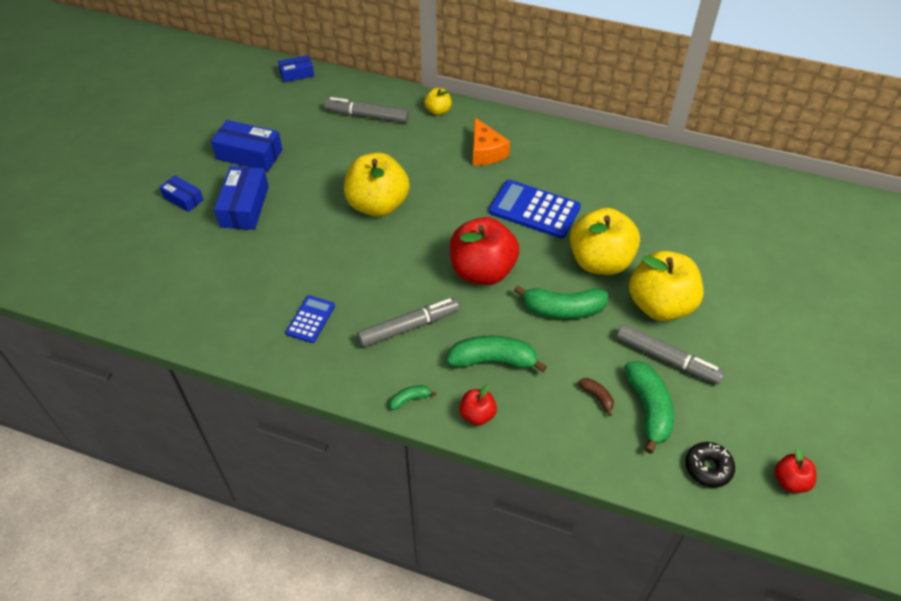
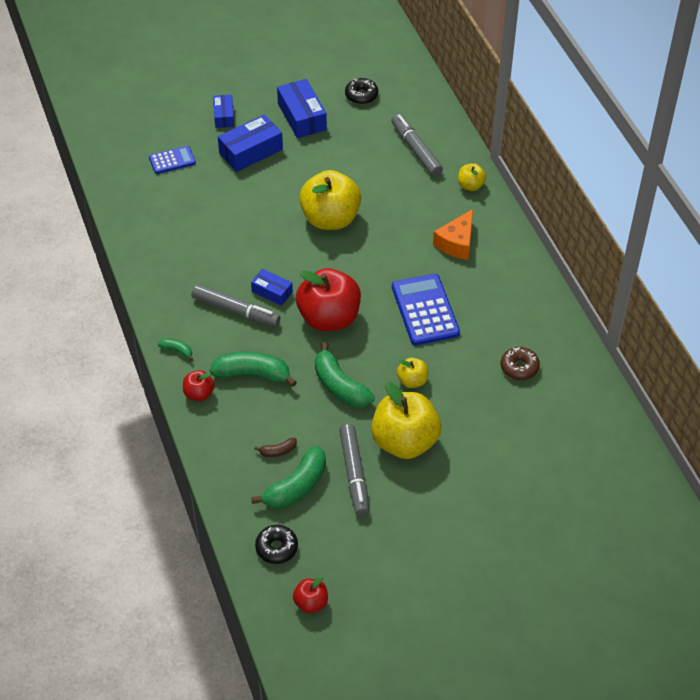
camera: 50 degrees right, 0 degrees up
(273, 110) = (361, 95): none -> black donut
(297, 74) = (415, 79): blue box -> blue box (272, 292)
(310, 319) = (190, 256): blue calculator -> blue calculator (172, 160)
(493, 360) = (252, 374): green banana -> green banana turned 45 degrees counterclockwise
(597, 397) = (278, 451): brown banana -> brown banana turned 60 degrees clockwise
(600, 261) = (412, 381): yellow apple -> yellow apple, size x0.47
(643, 194) = (519, 367): none -> brown donut

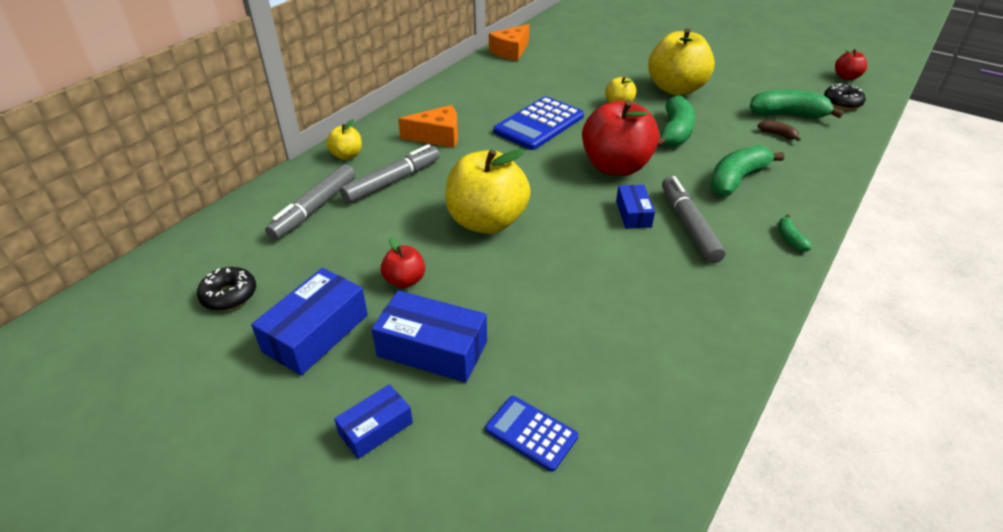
camera: 125 degrees left, 10 degrees down
(199, 394) = (805, 199): red apple -> red apple (405, 280)
(252, 374) = (736, 180): green banana -> green banana turned 75 degrees clockwise
(354, 473) = (735, 97): grey marker -> grey marker (392, 181)
(519, 367) = (541, 70): brown donut -> none
(580, 368) = (511, 51): none -> orange cheese

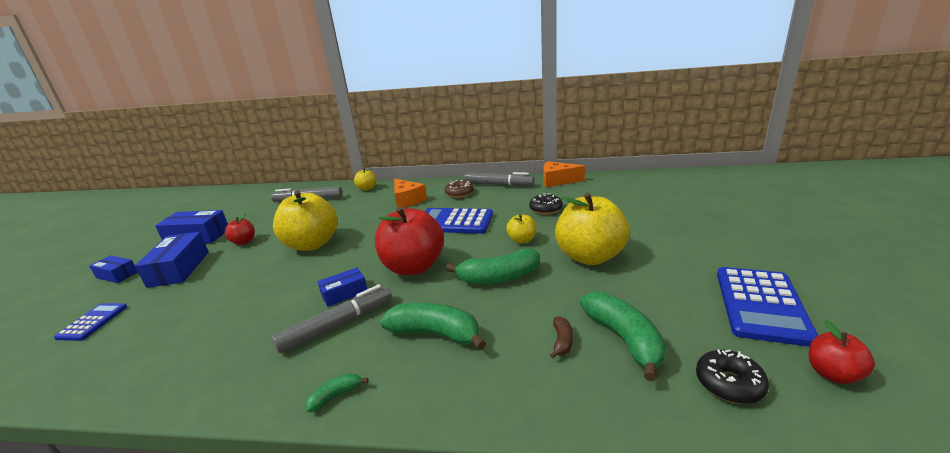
camera: 65 degrees right, 15 degrees down
(229, 295) = (229, 210): black donut -> black donut (545, 209)
(392, 181) = (346, 207): grey marker -> grey marker (498, 185)
(465, 103) = (459, 193): none -> brown donut
(779, 65) = (761, 305): none -> blue calculator

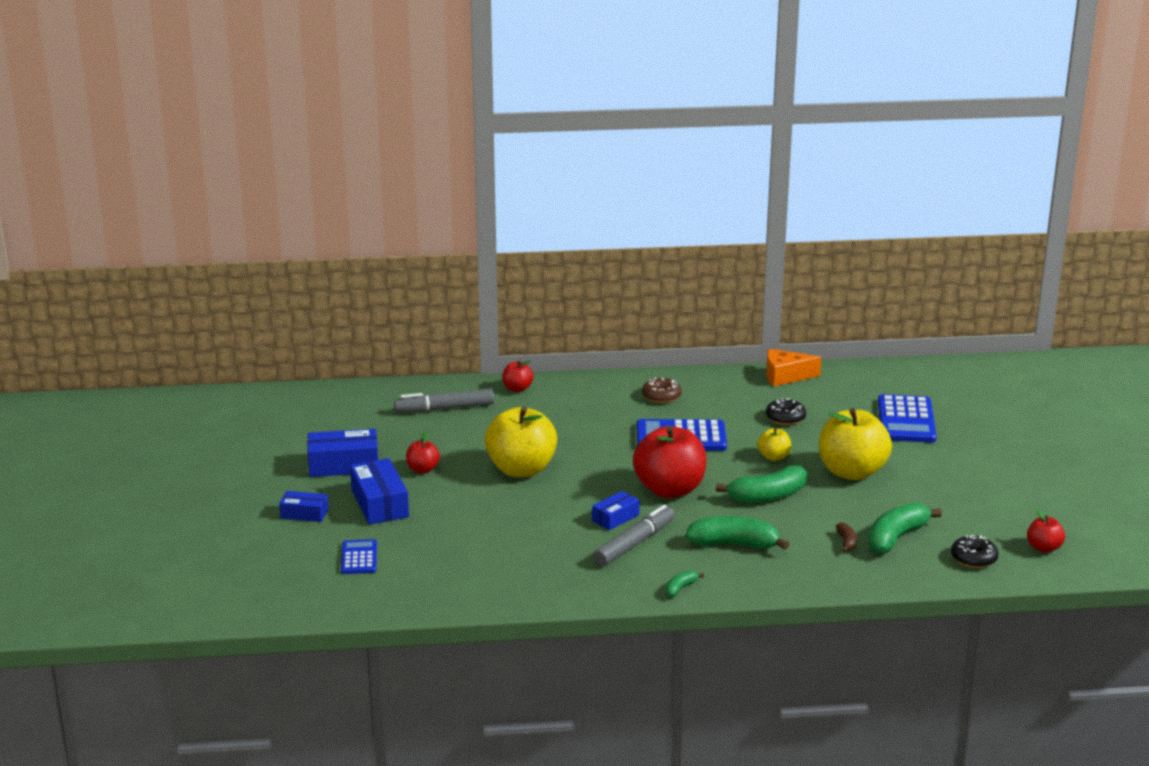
camera: 15 degrees left, 0 degrees up
(367, 188) = (517, 389): yellow apple -> red apple
(407, 200) = (595, 408): orange cheese -> none
(498, 185) = (708, 382): grey marker -> none
(624, 339) = (896, 538): green banana -> green banana turned 105 degrees counterclockwise
(761, 305) = (1004, 507): blue calculator -> blue calculator (906, 420)

